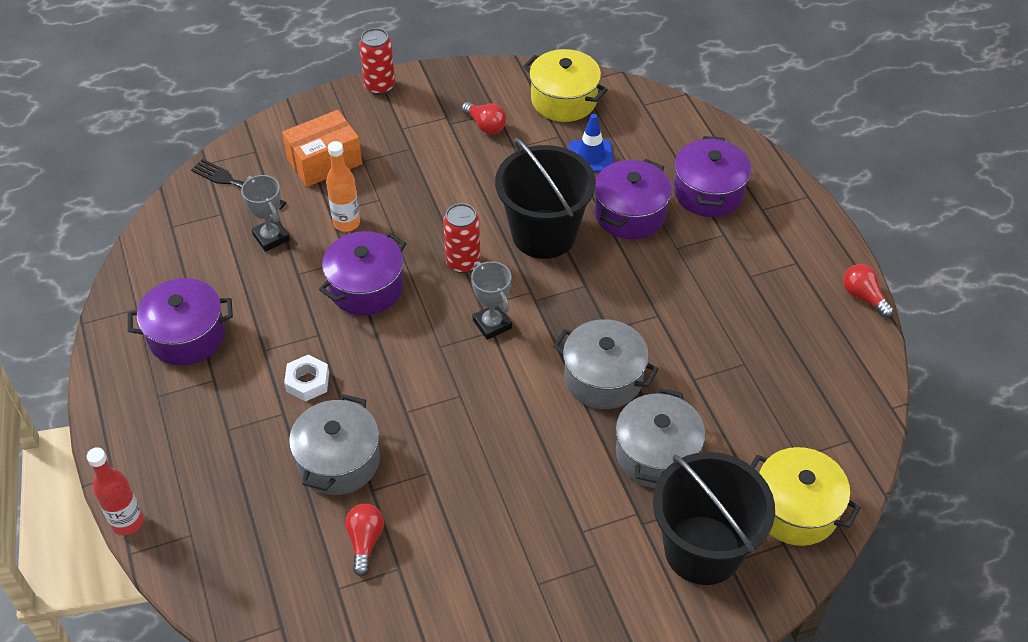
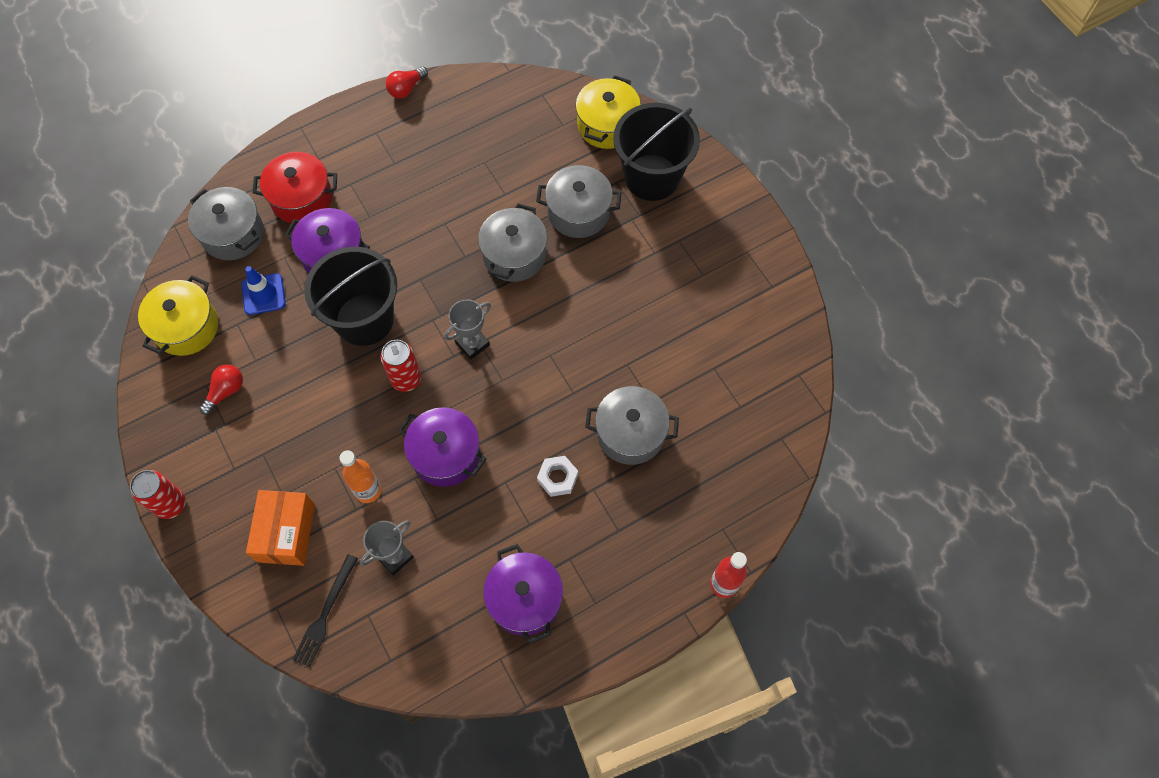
camera: 100 degrees left, 15 degrees up
(324, 161) = (286, 533): orange box -> orange box turned 45 degrees clockwise
(365, 541) = (697, 397): red light bulb -> none
(669, 136) = (233, 234): none -> grey pot
(708, 192) = (302, 199): purple pot -> red pot

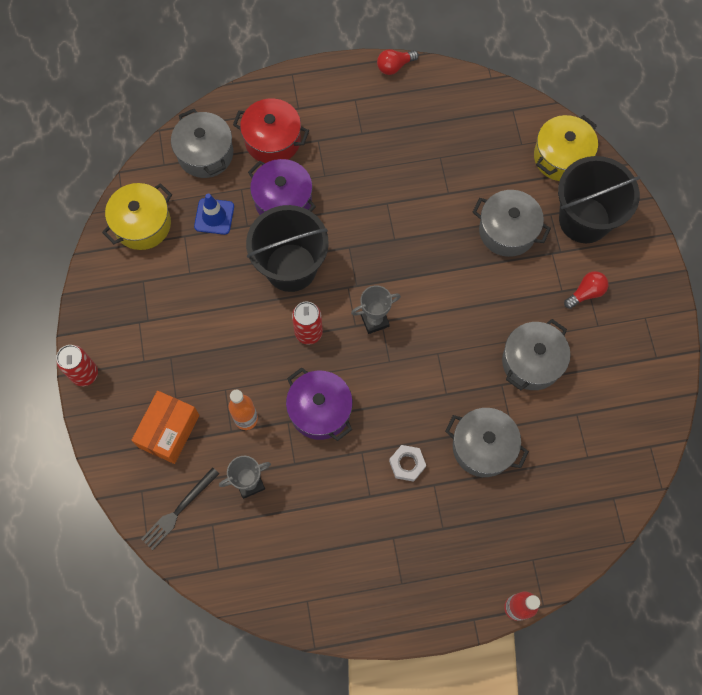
camera: 20 degrees right, 5 degrees up
(226, 391) = (157, 292): red light bulb -> red light bulb (586, 293)
(514, 255) = (437, 252): grey pot -> grey pot (531, 362)
(525, 599) = (344, 558): purple pot -> none

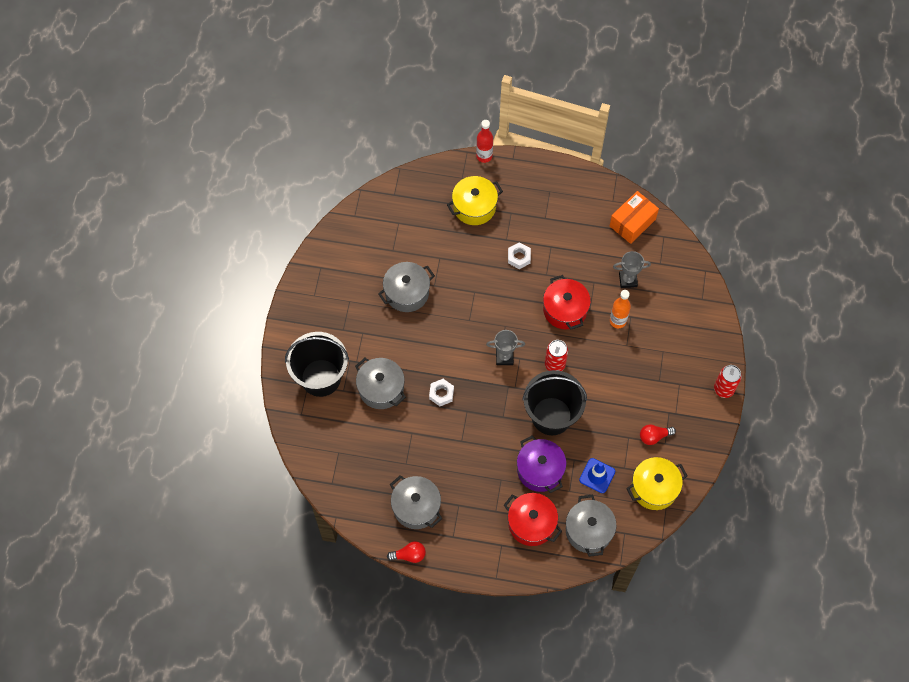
camera: 160 degrees left, 5 degrees down
(169, 431) = (673, 331): orange box -> orange box (632, 223)
(179, 510) = (680, 279): black fork -> none
(320, 410) = (565, 310): purple pot -> red pot
(433, 249) = (441, 394): none -> white nut
(483, 447) = (464, 251): grey pot -> grey pot (416, 507)
(561, 157) = (313, 431): yellow pot -> yellow pot (474, 207)
(586, 293) = (346, 325): red light bulb -> red light bulb (654, 436)

